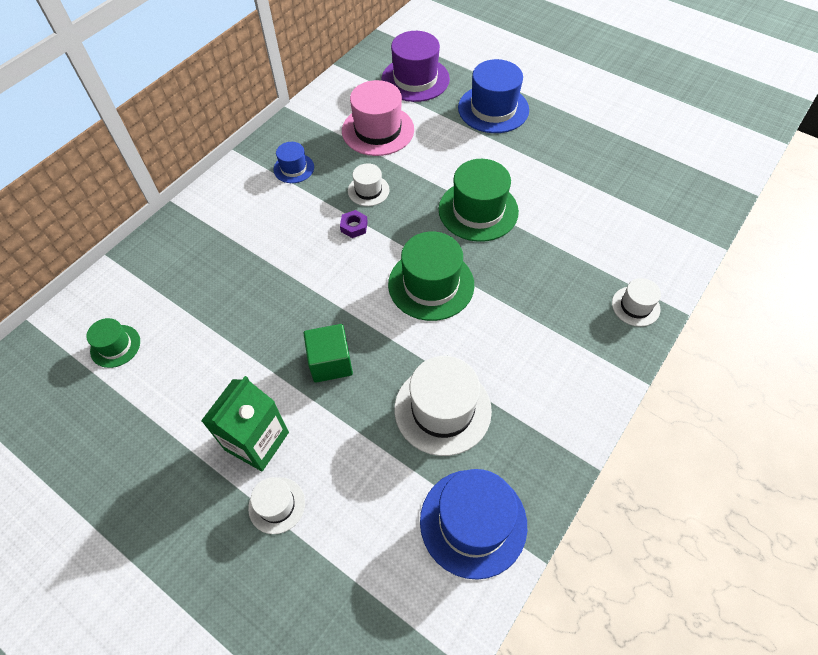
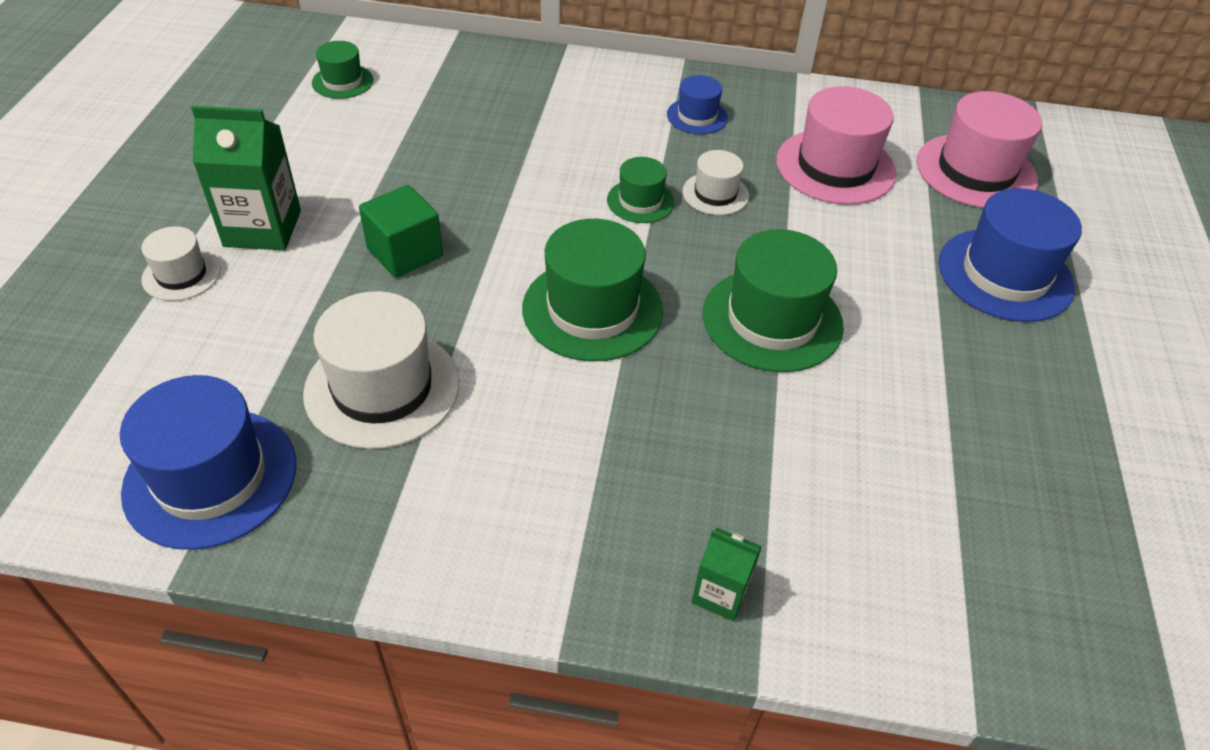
camera: 60 degrees right, 10 degrees down
(354, 226) = (640, 201): purple nut -> green hat
(415, 79) = (976, 171): purple hat -> pink hat
(635, 306) = (720, 593): white hat -> green carton

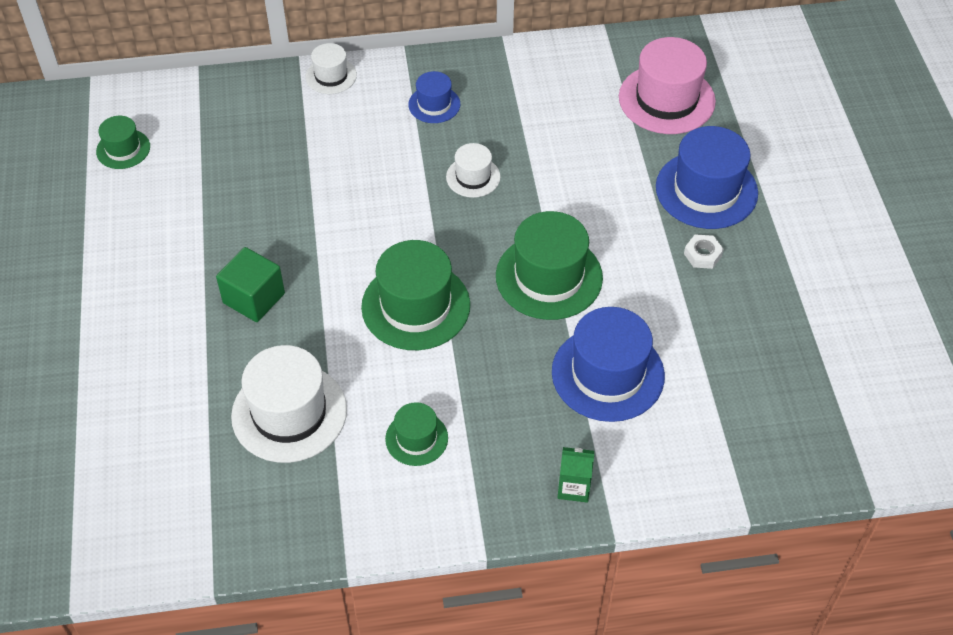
camera: 15 degrees left, 5 degrees up
(181, 274) = (89, 367): white hat -> white hat (331, 76)
(210, 477) = (201, 513): blue hat -> blue hat (608, 374)
(262, 228) = (131, 309): green carton -> none
(640, 201) = (417, 200): green hat -> green hat (416, 438)
(835, 167) = (558, 125): pink hat -> none
(983, 345) = (702, 255): none -> white nut

